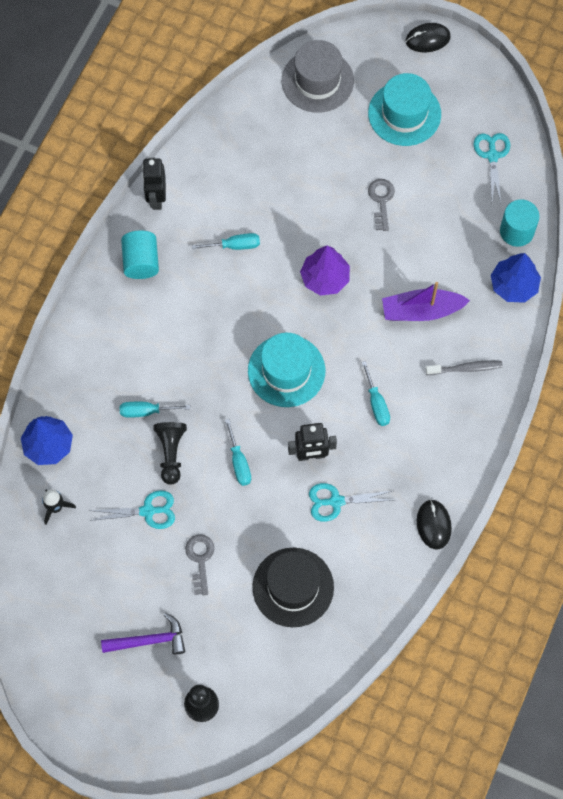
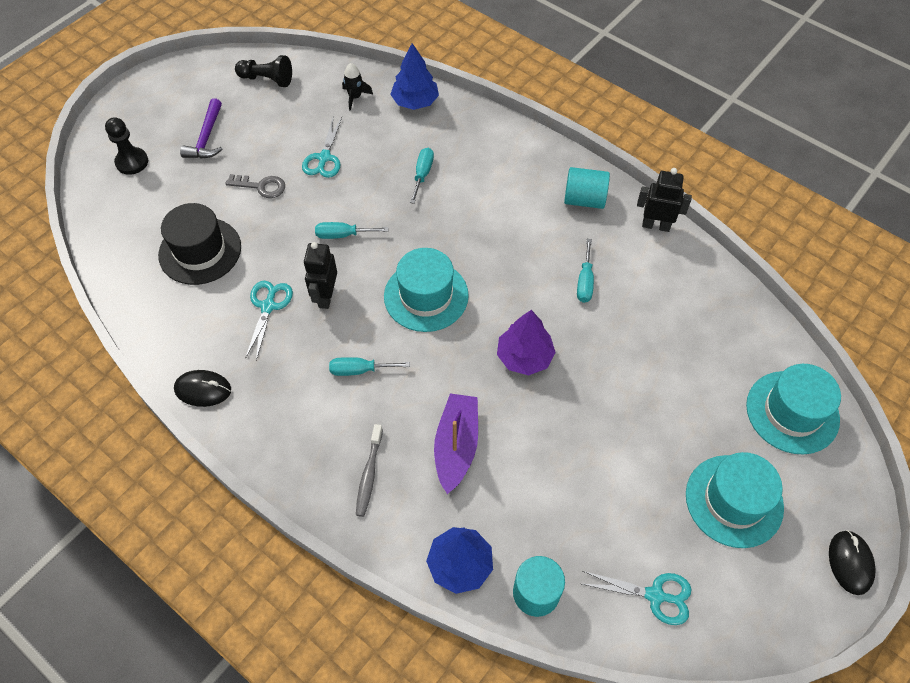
camera: 105 degrees right, 10 degrees down
(171, 453) = (373, 185): black pawn -> black pawn (267, 79)
(317, 81) = (792, 412): grey hat -> turquoise hat
(381, 200) = (613, 441): grey key -> none

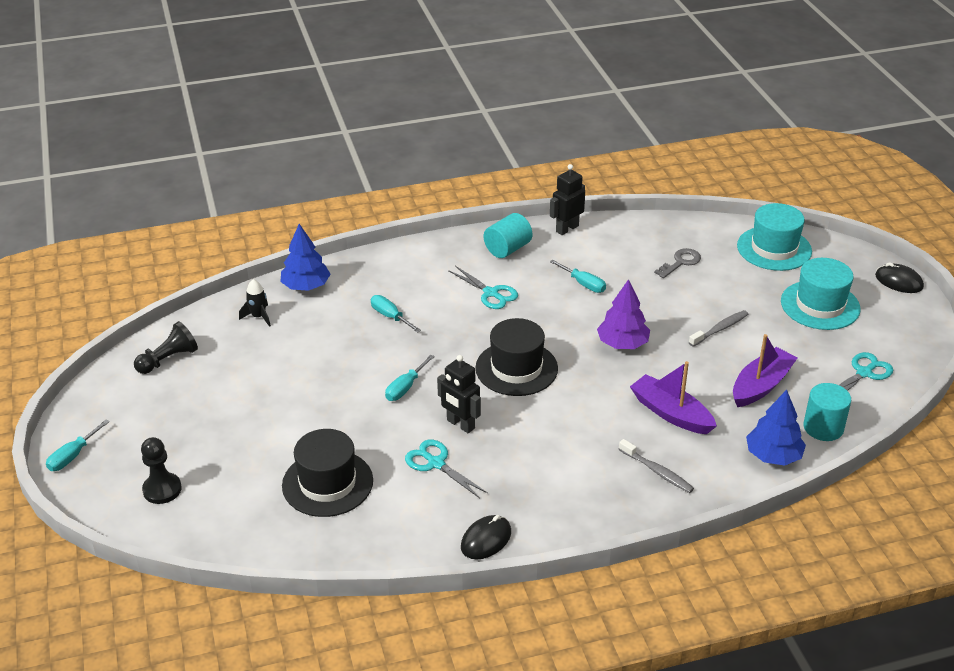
camera: 55 degrees left, 20 degrees down
(206, 138) = (193, 426): purple hammer -> none
(261, 186) = (295, 414): grey key -> grey key (680, 262)
(324, 158) = (307, 363): turquoise scissors -> turquoise scissors (491, 293)
(360, 370) = (554, 435): turquoise screwdriver -> turquoise screwdriver (73, 456)
(426, 296) = (516, 368): turquoise hat -> black hat
(556, 505) = (761, 385): none -> purple boat
(614, 426) = (720, 329): none -> grey toothbrush

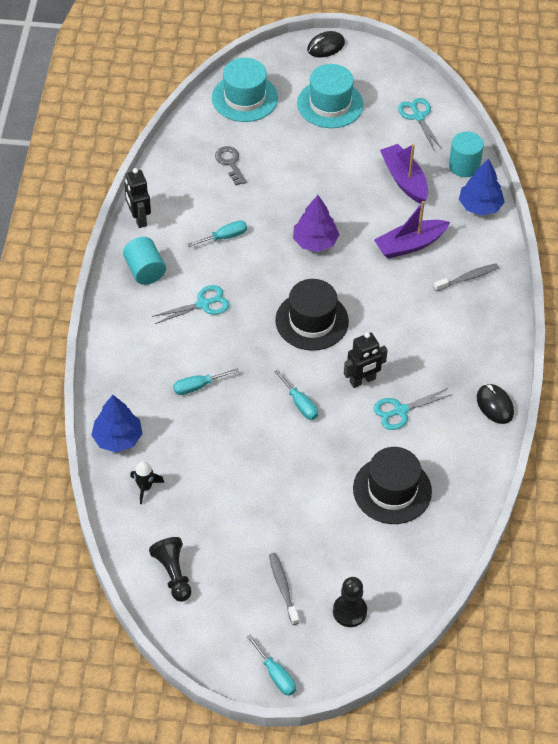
camera: 70 degrees left, 15 degrees up
(720, 329) = (327, 175): grey toothbrush -> grey toothbrush (283, 587)

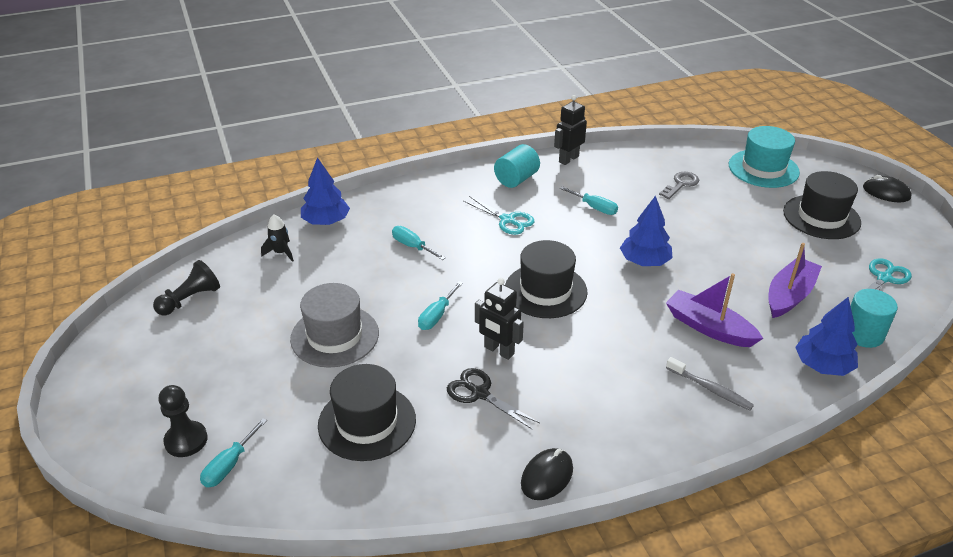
camera: 65 degrees right, 15 degrees down
(275, 675) = (87, 408): turquoise screwdriver -> turquoise screwdriver (229, 465)
(283, 587) = (200, 377): grey toothbrush -> none
(285, 481) = (335, 336): none -> grey hat
(315, 241) = (644, 261): purple tree -> blue tree
(330, 104) = (821, 217): turquoise hat -> black hat
(400, 411) = (480, 393): turquoise scissors -> black scissors

